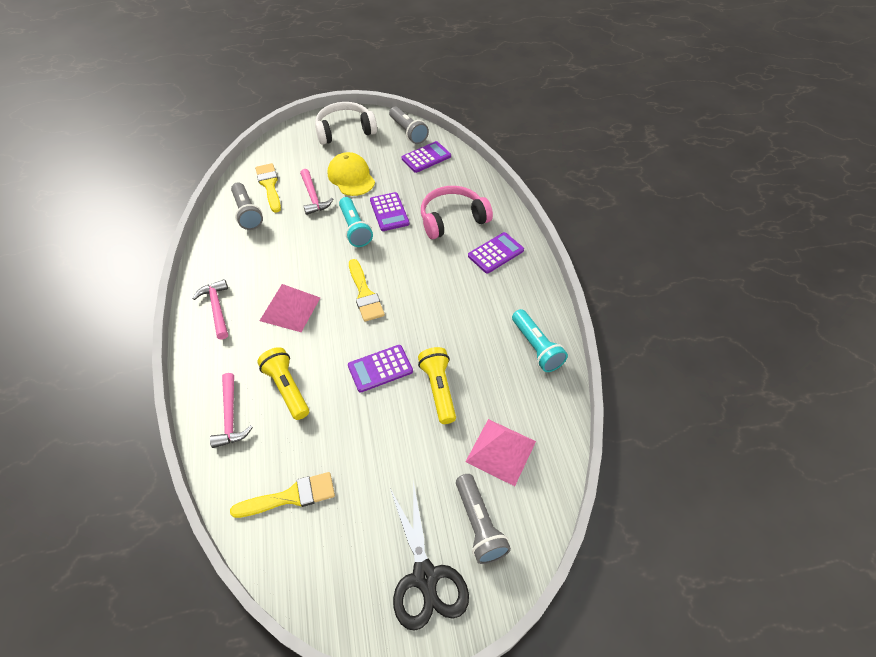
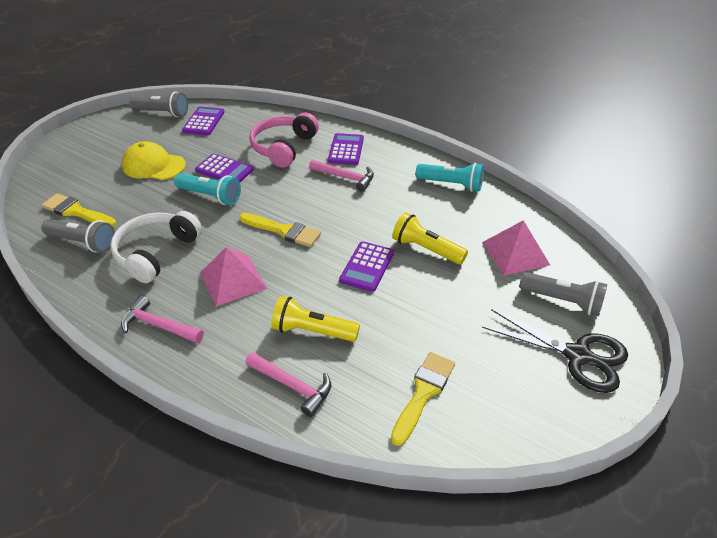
camera: 45 degrees left, 10 degrees down
(313, 197) = (136, 196): pink hammer -> pink hammer (345, 178)
(345, 131) = (98, 138): white headphones -> white headphones (156, 253)

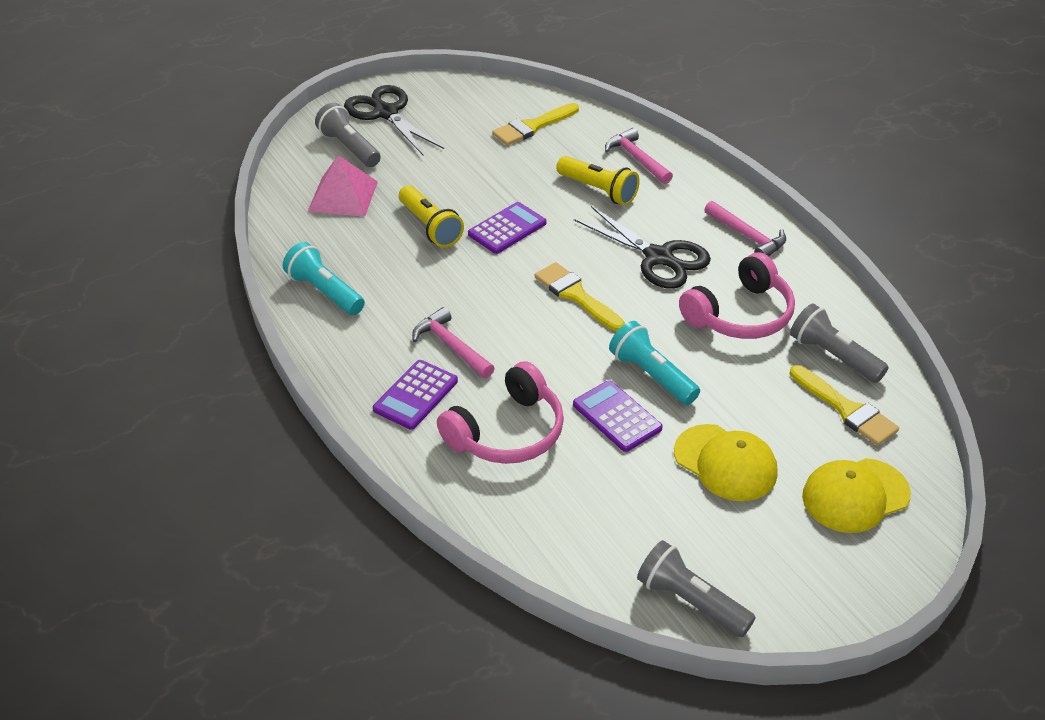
camera: 155 degrees left, 0 degrees up
(75, 170) = (855, 495): none -> yellow cap
(156, 253) = (740, 314): white headphones -> pink headphones
(203, 121) = (617, 545): purple calculator -> none
(233, 280) = (658, 257): pink pyramid -> black scissors

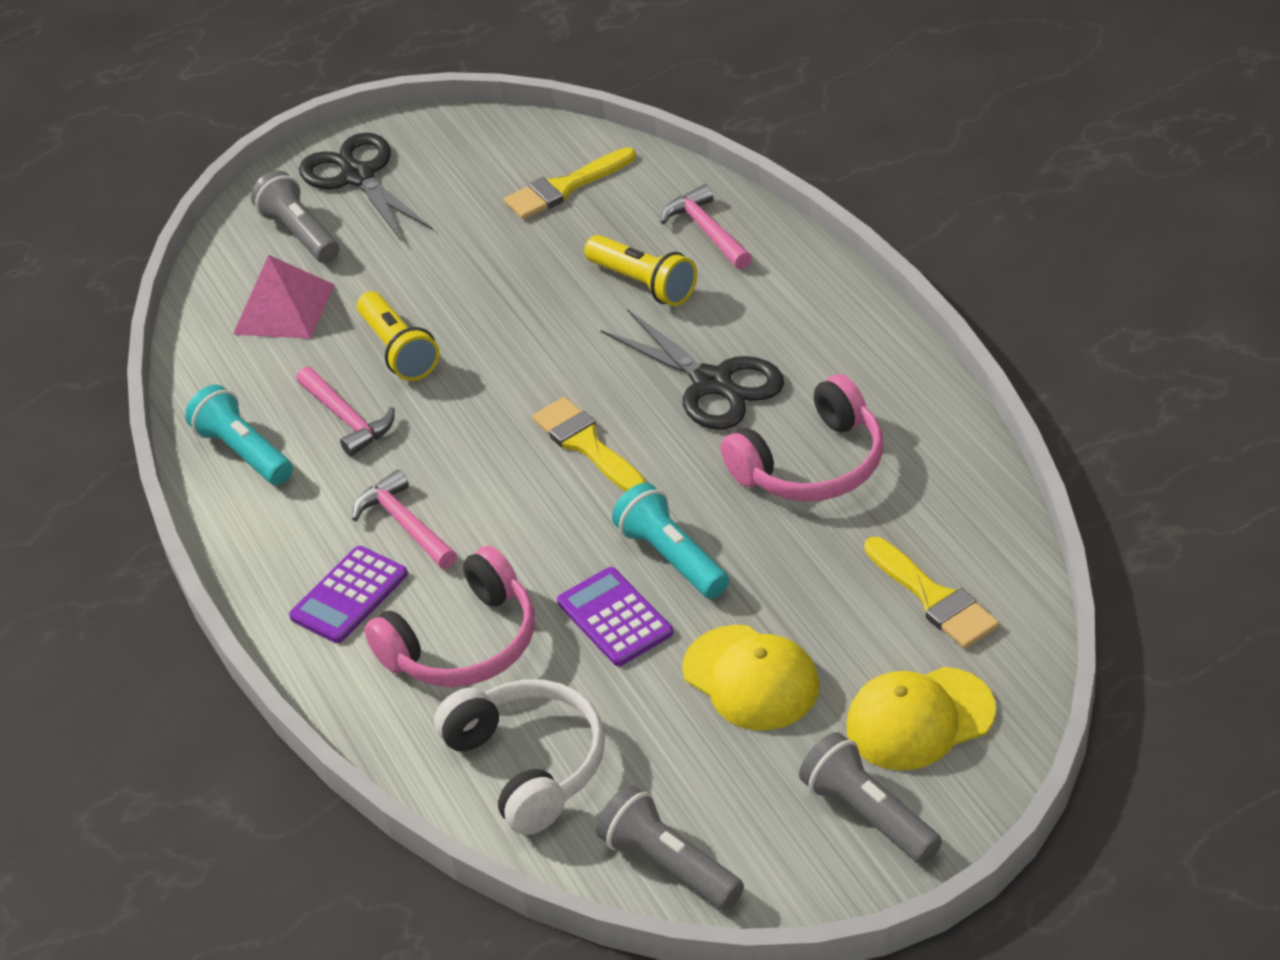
camera: 10 degrees right, 0 degrees up
(507, 229) = (505, 348): purple calculator -> none
(570, 523) = (528, 765): none -> white headphones
(747, 236) = (845, 346): pink hammer -> pink hammer (346, 418)
(833, 356) = (932, 521): grey flashlight -> grey flashlight (869, 814)

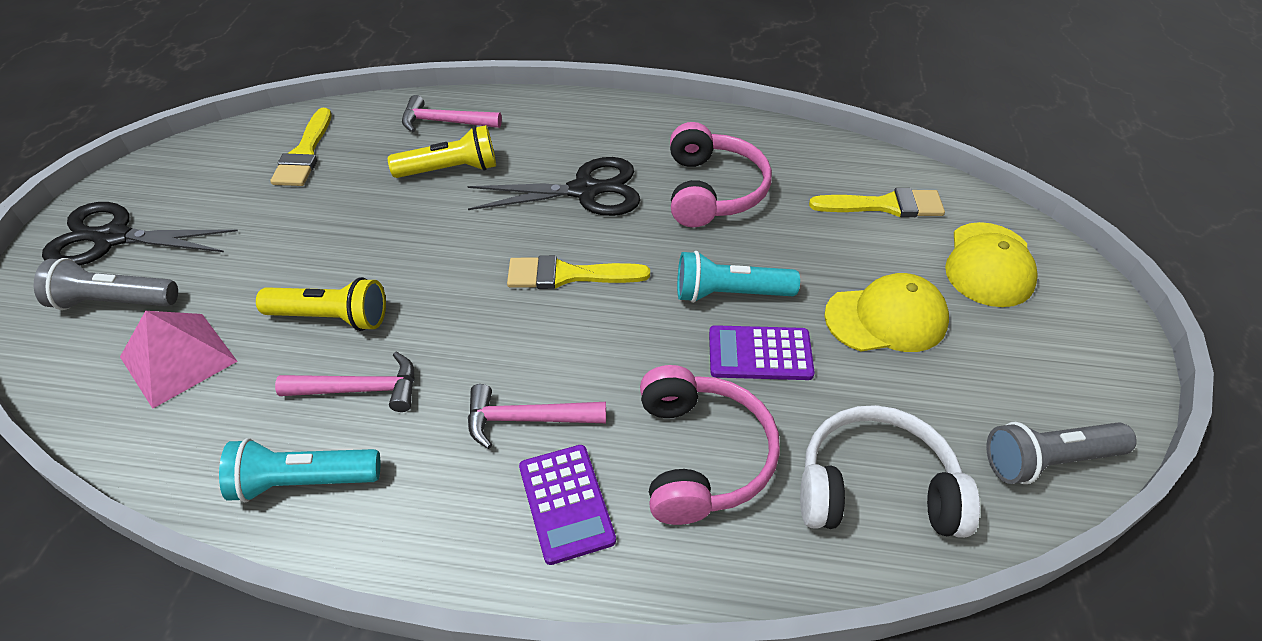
camera: 60 degrees left, 5 degrees up
(869, 814) = (1063, 331): grey flashlight -> none

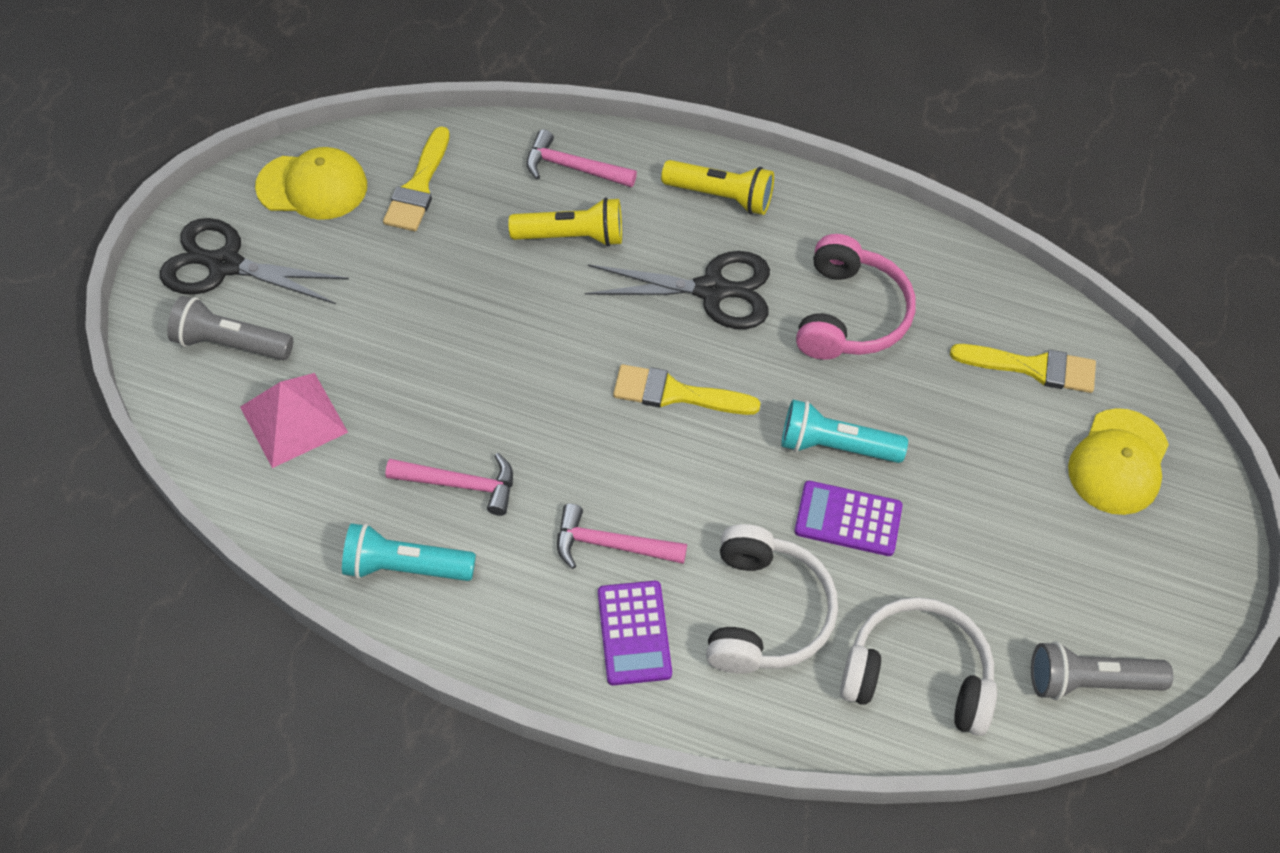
camera: 10 degrees right, 10 degrees up
(331, 317) = (437, 400): yellow flashlight -> yellow flashlight (721, 196)
(700, 456) = (764, 612): pink headphones -> white headphones
(886, 318) = (987, 504): yellow cap -> yellow cap (312, 186)

